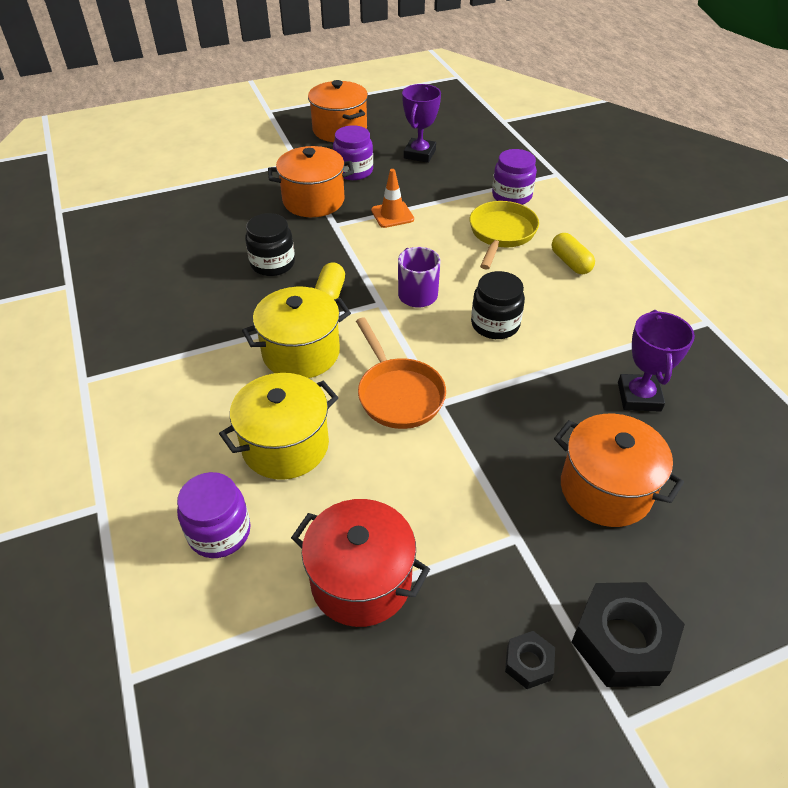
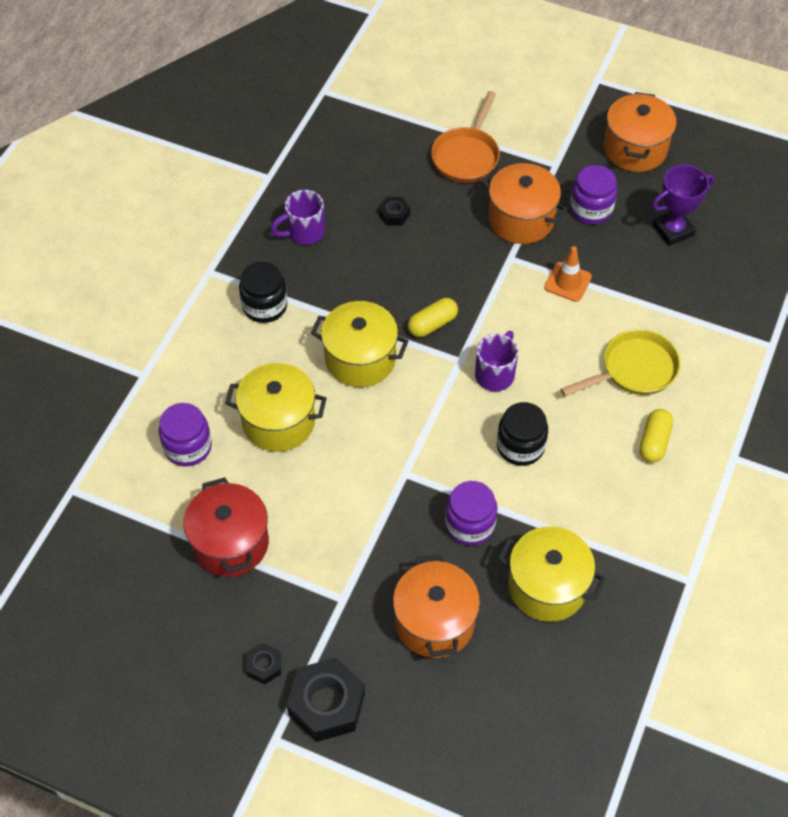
camera: 45 degrees right, 10 degrees up
(146, 302) = (304, 232): none -> purple mug
(212, 249) = (394, 214): none -> black nut
(272, 264) = (422, 262): black jar -> black jar (264, 306)
(398, 394) = (387, 444): orange pan -> orange pan (467, 156)
(511, 196) = (695, 338): purple jar -> purple jar (470, 524)
(639, 397) = (547, 587): purple trophy -> yellow pot

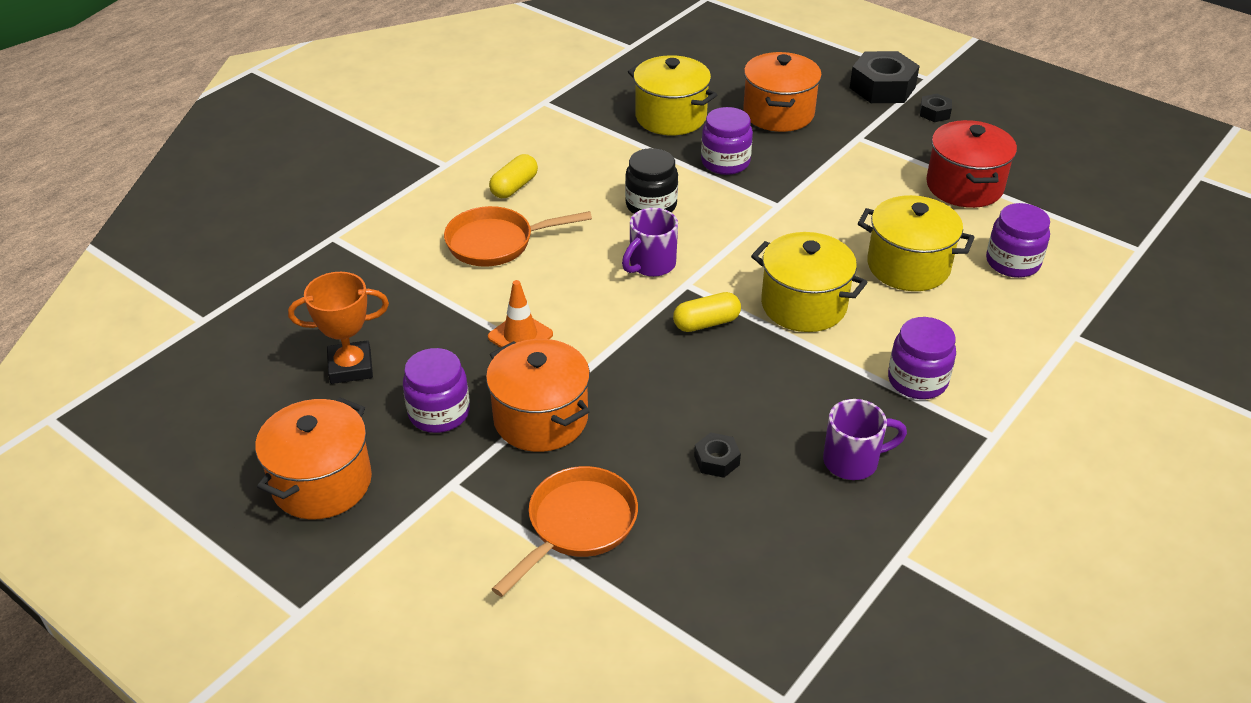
camera: 165 degrees left, 15 degrees down
(264, 306) = (917, 380): black jar -> purple jar
(633, 370) = (496, 243): yellow pan -> orange pan
(673, 230) = (350, 367): purple trophy -> orange trophy

